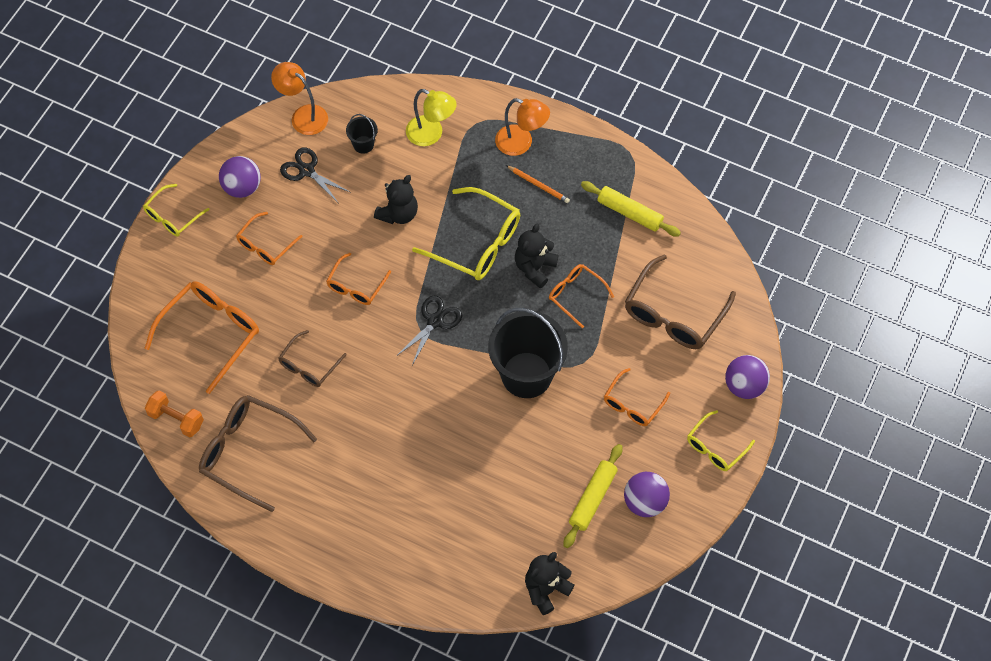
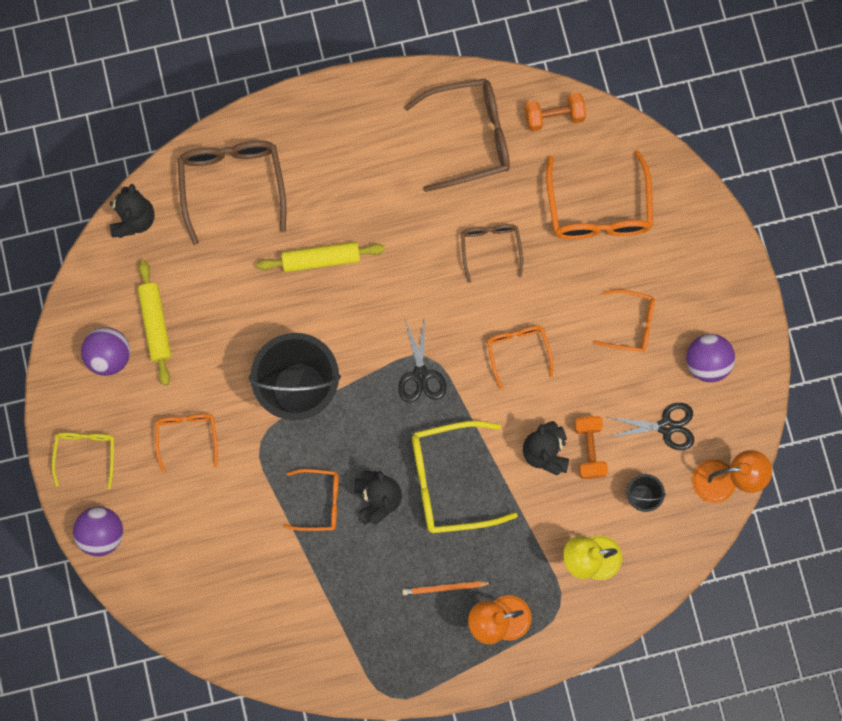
camera: 140 degrees right, 15 degrees up
(172, 217) = (737, 284): yellow glasses -> none
(265, 245) = (631, 324): orange glasses -> orange glasses turned 105 degrees clockwise
(369, 194) = (589, 449): none -> orange dumbbell
(629, 213) = (337, 628): yellow rolling pin -> yellow rolling pin (321, 259)
(673, 315) = (217, 553): brown glasses -> brown glasses (232, 183)

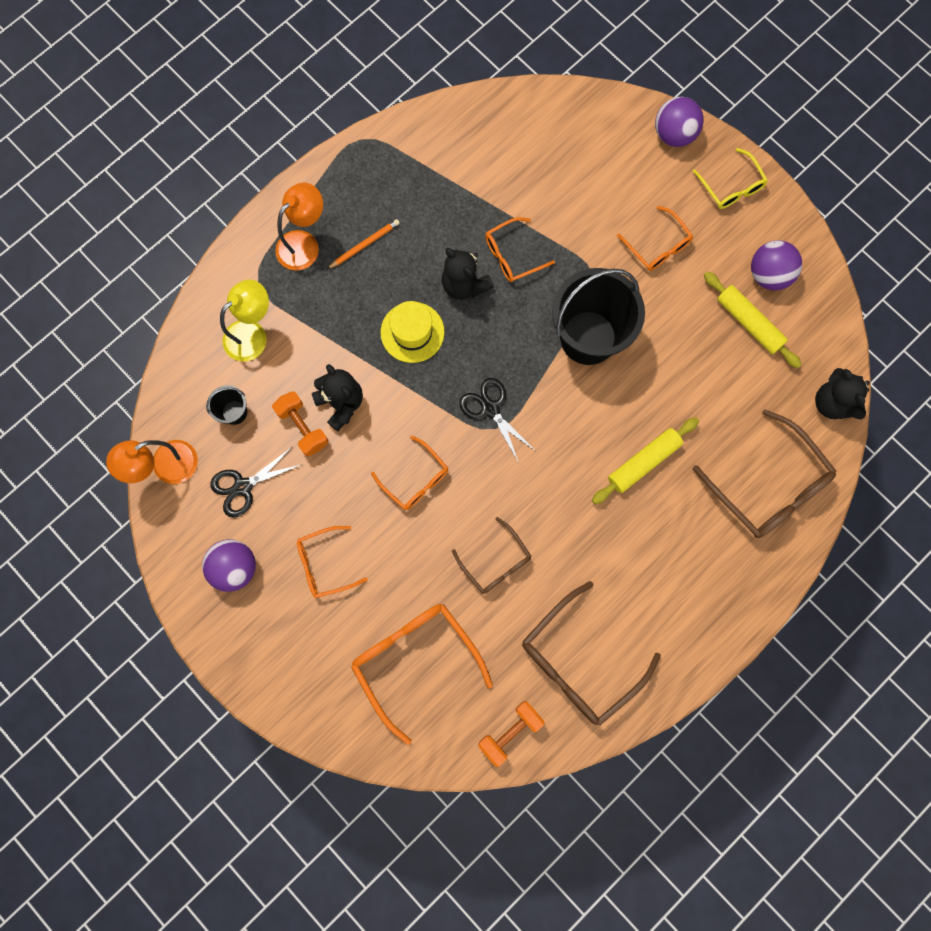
camera: 150 degrees right, 0 degrees up
(448, 481) = (412, 332): yellow glasses -> yellow hat

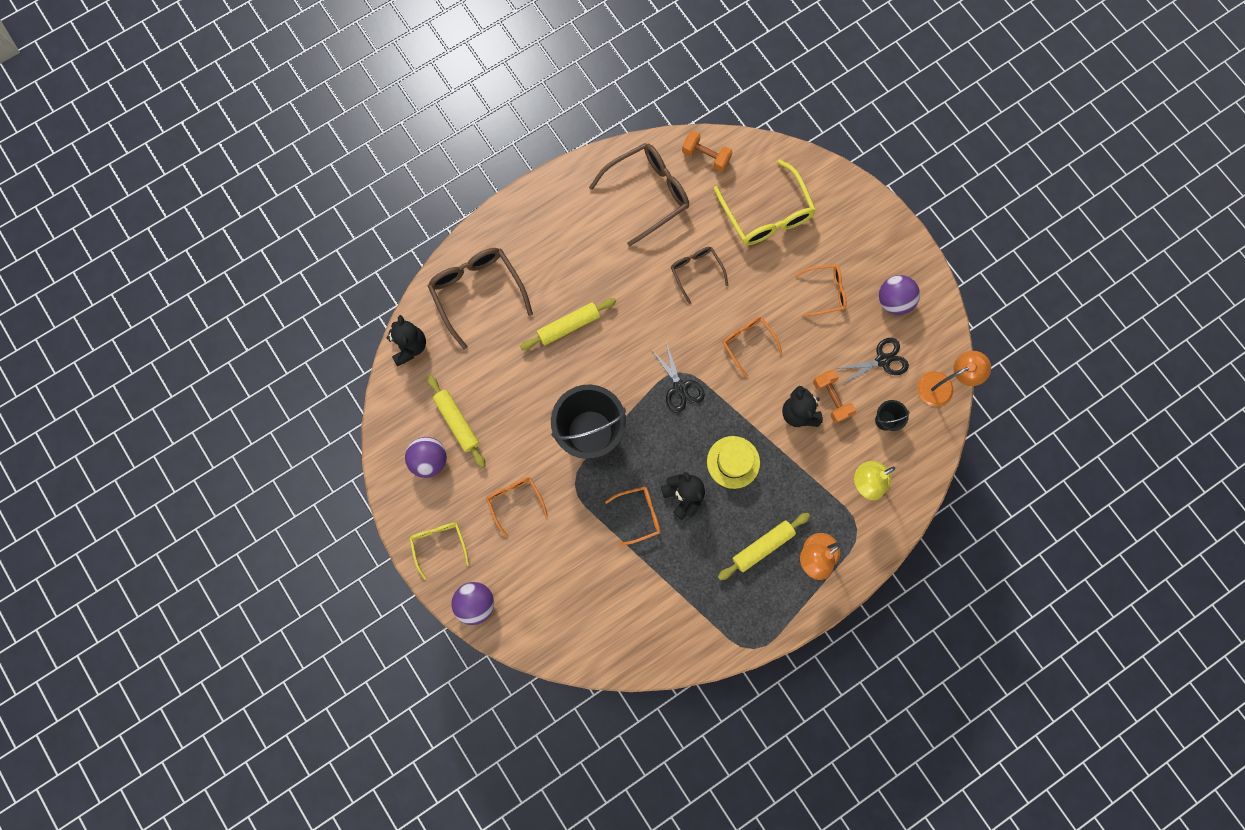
camera: 170 degrees left, 0 degrees up
(364, 244) = (763, 546): orange pencil -> yellow rolling pin
(414, 659) = (767, 215): orange glasses -> yellow glasses
(510, 732) = (706, 157): orange dumbbell -> orange dumbbell turned 60 degrees clockwise

